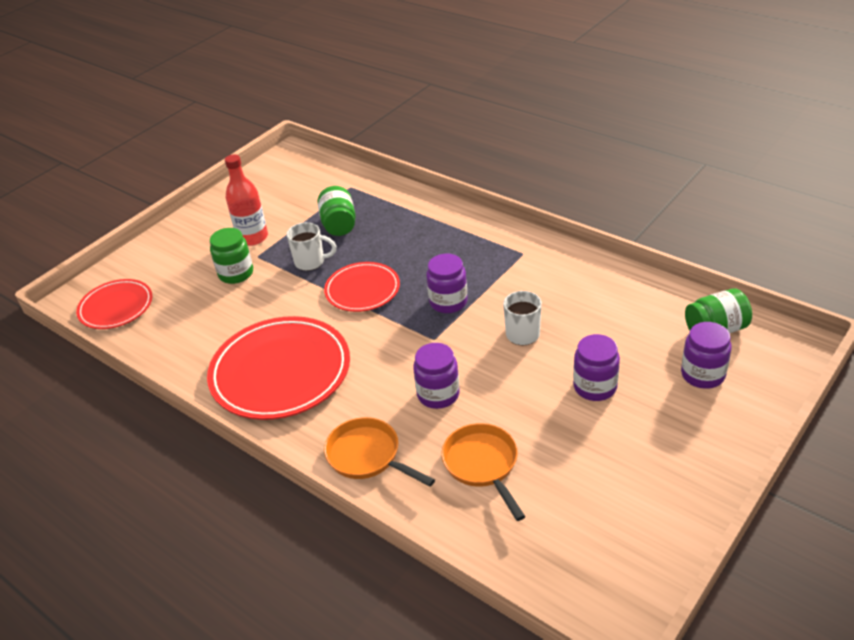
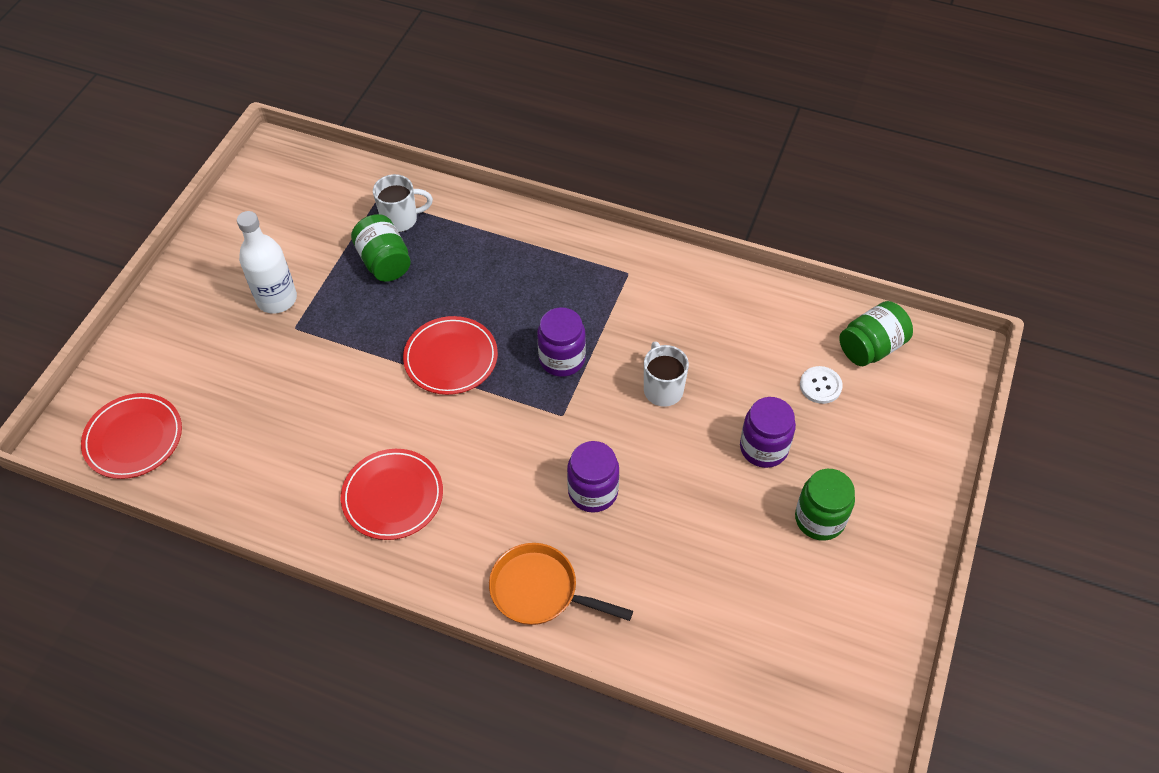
camera: 20 degrees left, 15 degrees up
(236, 273) = (277, 359): green jar -> green jar (819, 519)
(253, 238) = (277, 299): red bottle -> white bottle
(280, 372) = (393, 496): red plate -> red plate, size x0.58
(311, 262) = (369, 326): white mug -> white mug (401, 219)
(482, 465) = (672, 574): orange pan -> none
(660, 350) = (820, 386): none -> white button
(702, 374) = (872, 410): purple jar -> none

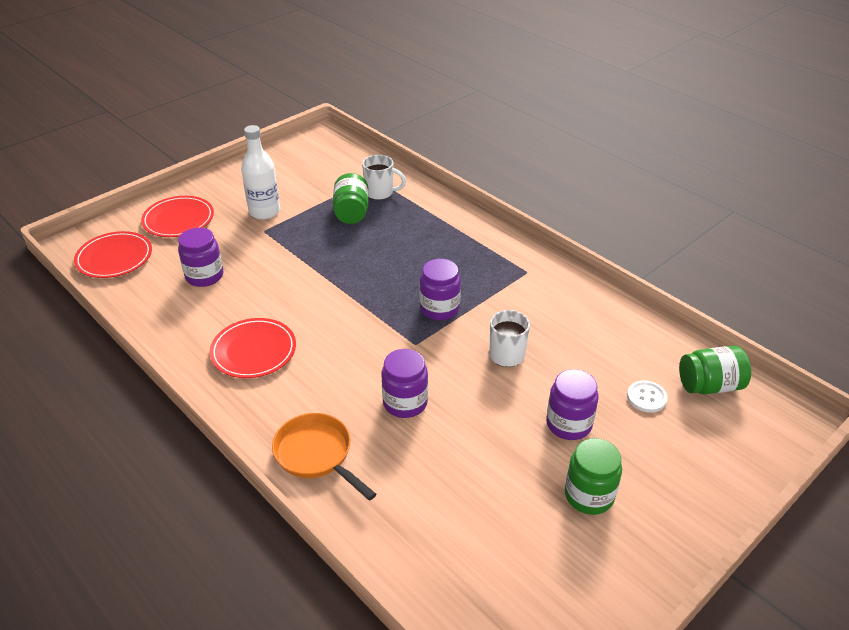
camera: 25 degrees right, 15 degrees down
(266, 420) = (204, 276): none -> purple jar
(451, 358) = (357, 281): red plate -> red plate (178, 220)

